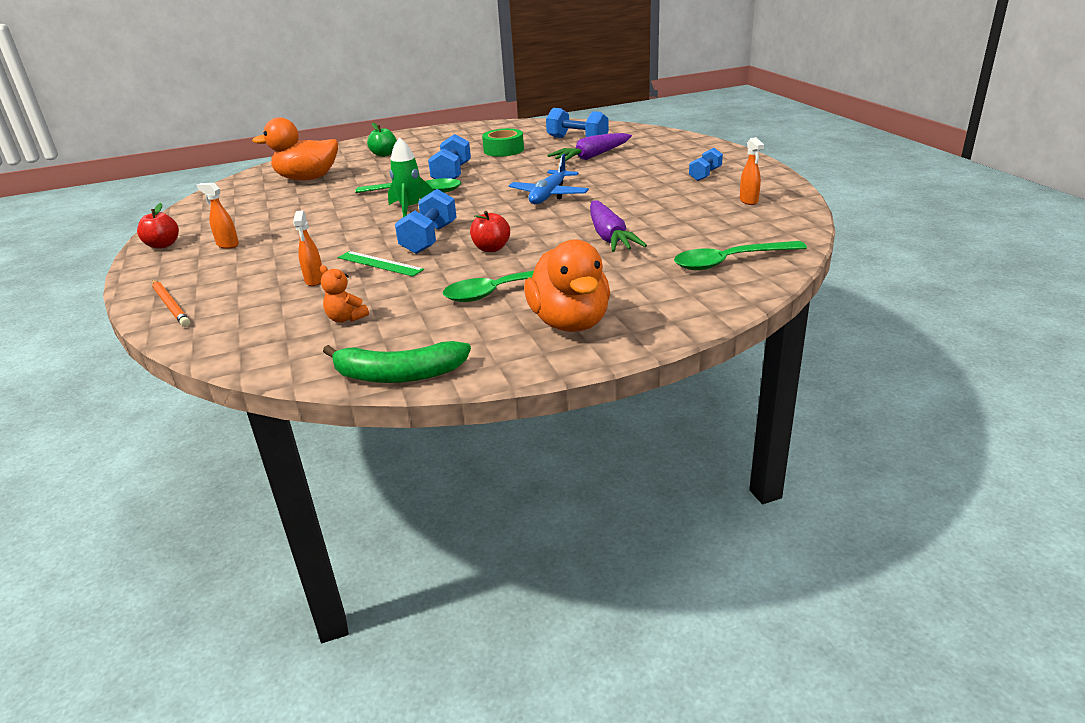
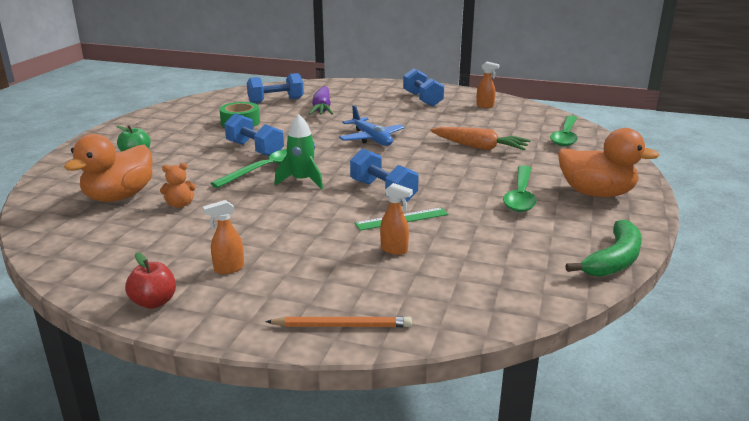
camera: 55 degrees left, 5 degrees down
(346, 318) = (492, 255): orange teddy bear -> orange teddy bear (180, 205)
(491, 248) = (439, 180): red apple -> none
(609, 237) = (479, 147): purple carrot -> orange carrot
(705, 174) = (422, 99): blue dumbbell -> blue dumbbell, size x1.58

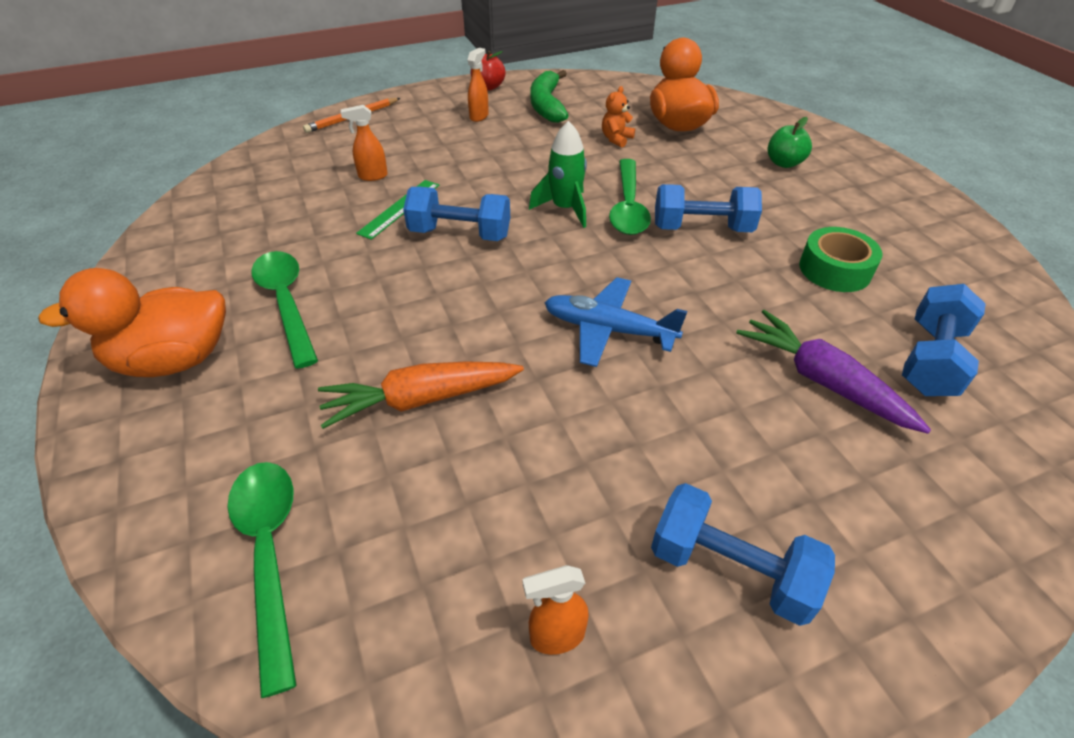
camera: 140 degrees right, 20 degrees up
(614, 260) = (145, 250): green banana -> green banana (547, 105)

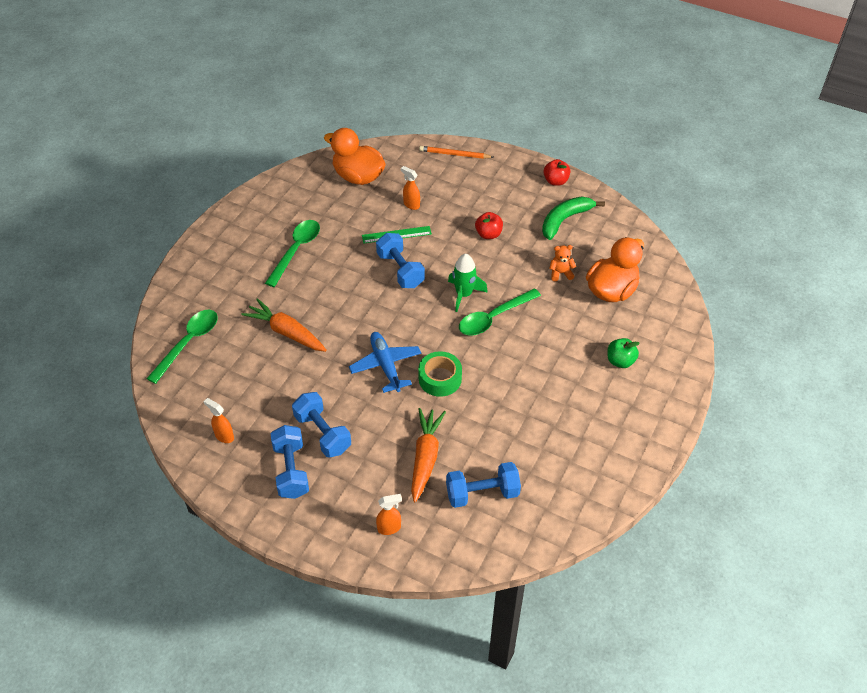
camera: 50 degrees right, 5 degrees up
(174, 360) = (236, 246): orange duck -> orange duck (358, 177)
(479, 116) = (516, 201): orange spray bottle -> orange spray bottle (389, 528)
(498, 152) = (488, 234): none -> red apple
(702, 228) = (505, 358): blue dumbbell -> blue dumbbell (323, 433)
(822, 381) = (425, 457): purple carrot -> orange carrot
(835, 269) = (524, 429): green tape -> green tape (440, 379)

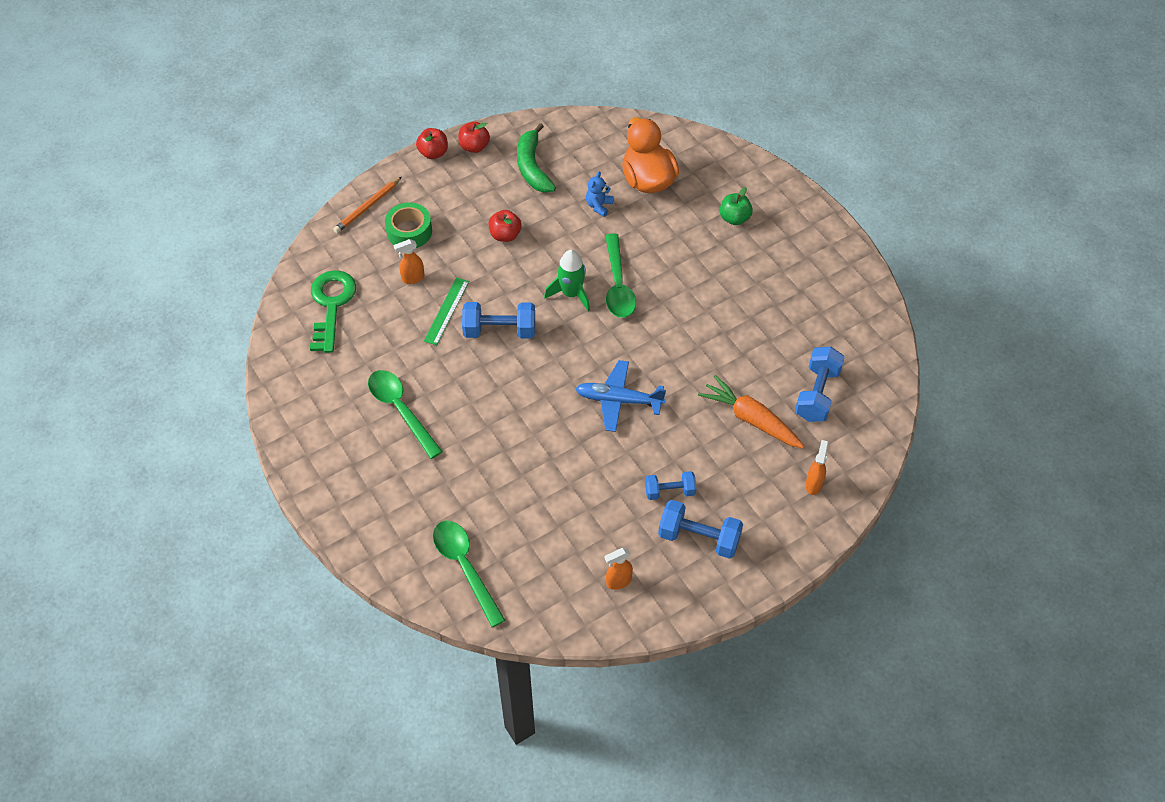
camera: 60 degrees left, 5 degrees up
(286, 332) = (514, 468): orange carrot -> none
(323, 433) = (669, 491): blue dumbbell -> blue dumbbell, size x0.63
(358, 177) = (331, 305): orange duck -> green key
(440, 379) = (664, 364): green tape -> green tape (409, 231)
(531, 163) = (433, 153): none -> red apple
(560, 273) = (599, 206): orange teddy bear -> blue teddy bear

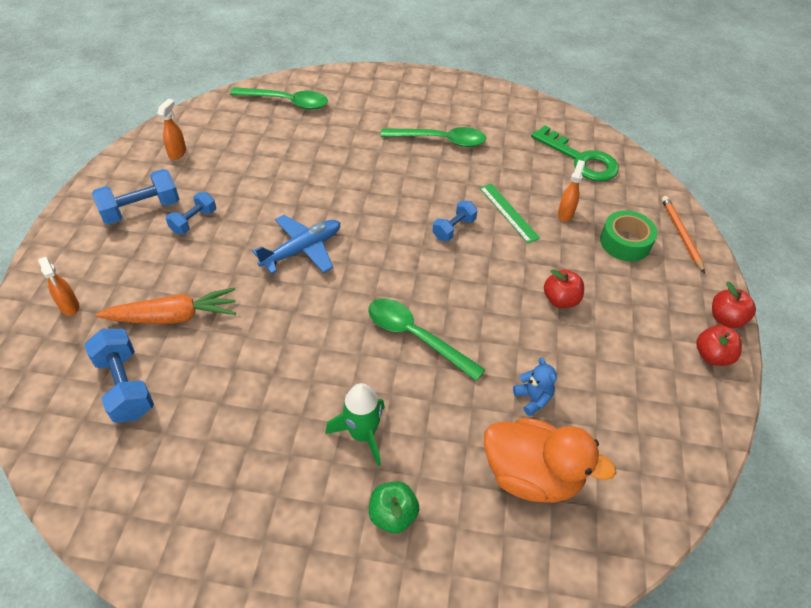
camera: 130 degrees right, 5 degrees down
(499, 330) = (454, 229): blue dumbbell -> blue dumbbell, size x0.63
(532, 167) = (641, 383): green banana -> none
(571, 294) = (442, 297): green rocket -> green rocket (362, 434)

